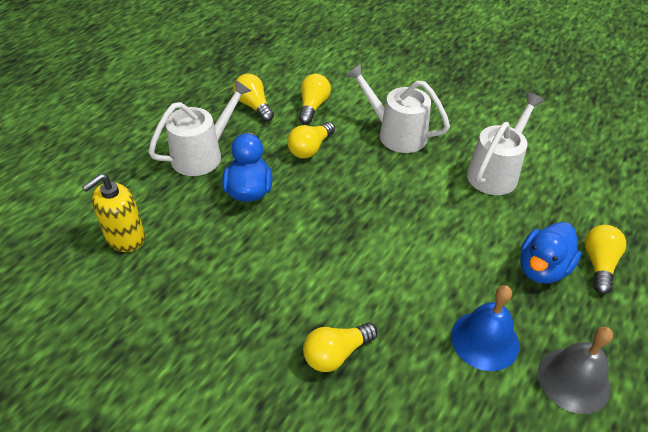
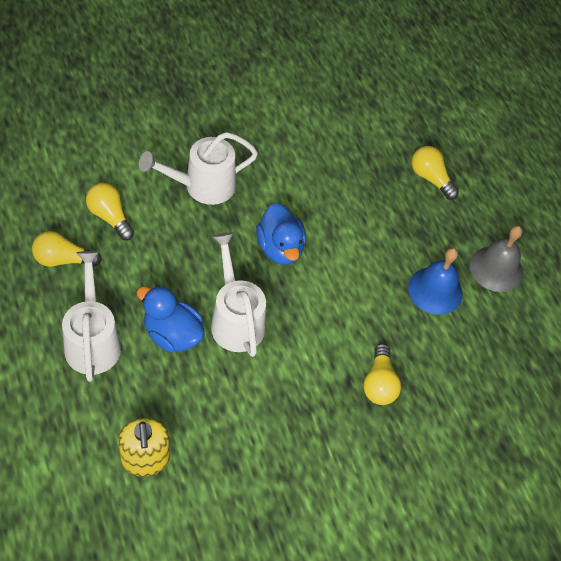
camera: 60 degrees left, 10 degrees up
(310, 148) = (162, 257): yellow light bulb -> none
(496, 171) = (303, 159): white watering can -> white watering can (235, 319)
(542, 268) = (408, 211): blue duck -> blue duck (280, 248)

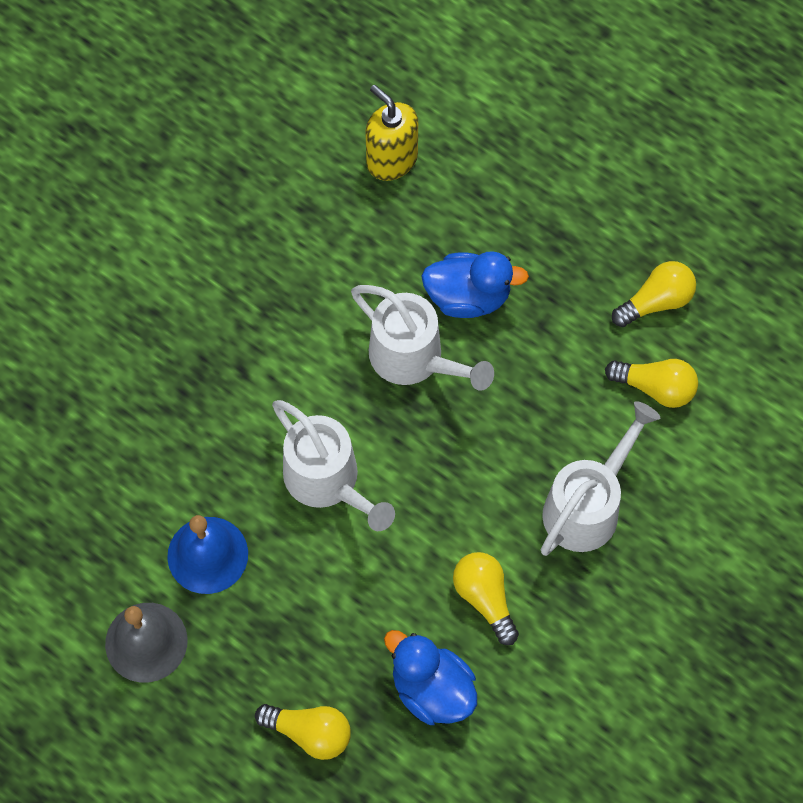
camera: 155 degrees right, 10 degrees up
(92, 340) = (544, 237): white watering can -> white watering can (329, 482)
(280, 248) = (431, 483): blue duck -> blue duck (432, 689)
(379, 383) = (206, 389): yellow light bulb -> yellow light bulb (485, 598)

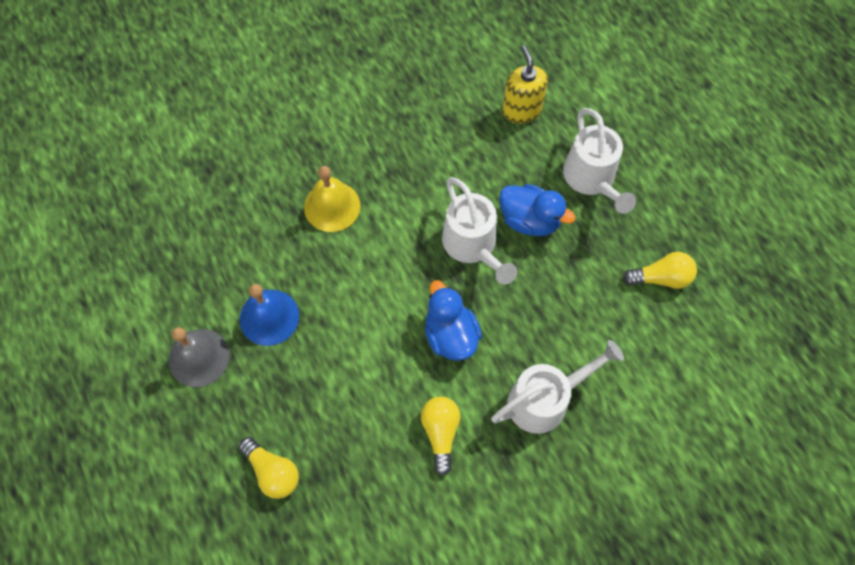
camera: 25 degrees right, 0 degrees up
(214, 383) = (332, 206): none -> yellow bell
(329, 482) = (374, 304): white watering can -> white watering can (592, 180)
(432, 689) = (372, 481): blue duck -> blue duck (450, 335)
(655, 388) = (633, 337): yellow light bulb -> none

